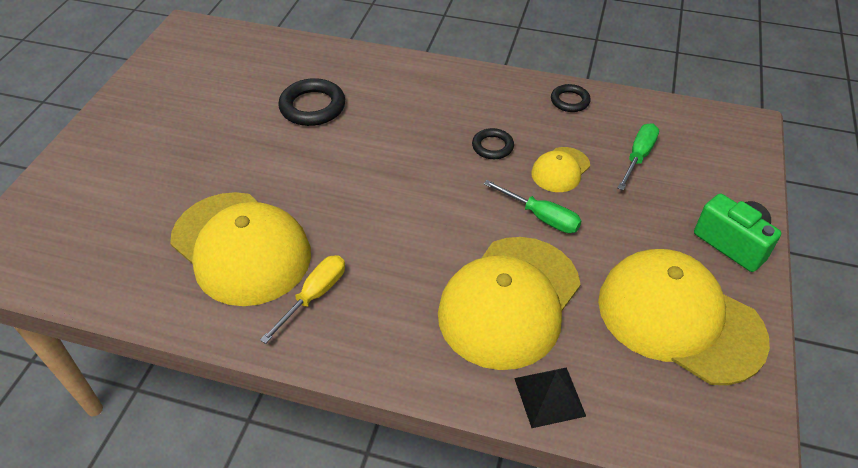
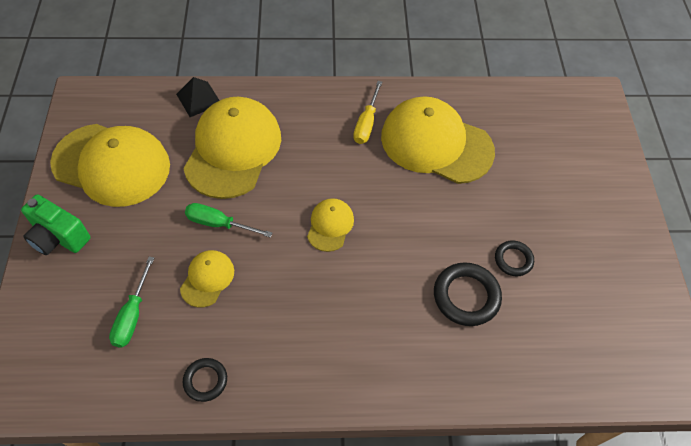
camera: 160 degrees right, 10 degrees up
(415, 189) = (330, 225): none -> yellow cap
(492, 146) = (275, 291): black ring -> black ring (513, 260)

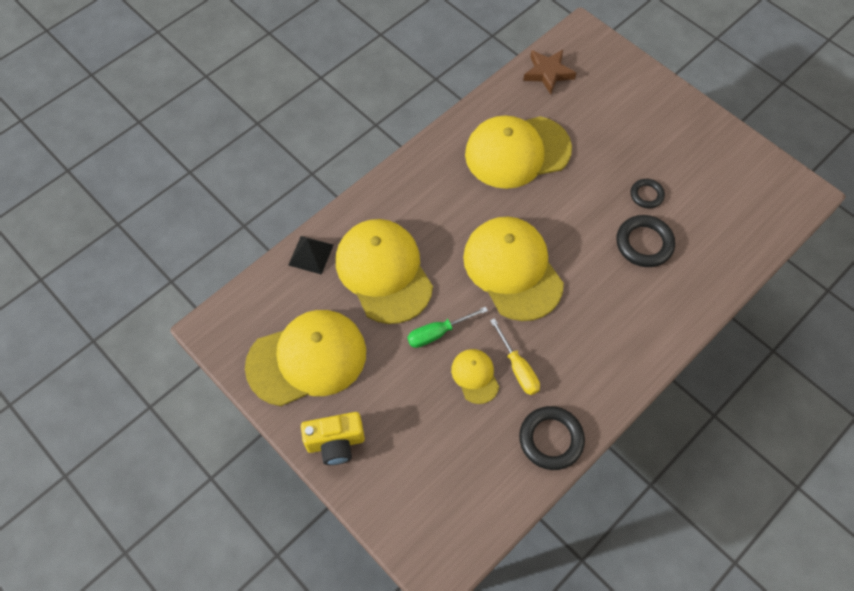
camera: 40 degrees left, 5 degrees up
(58, 237) = (335, 443): green camera -> yellow camera
(133, 315) = (455, 444): green screwdriver -> none
(205, 380) = (551, 439): black ring -> black ring, size x1.67
(330, 225) = (512, 269): yellow cap -> yellow cap, size x2.12
(366, 123) = (455, 174): yellow screwdriver -> yellow screwdriver (518, 368)
(530, 105) = (548, 73): none -> brown star

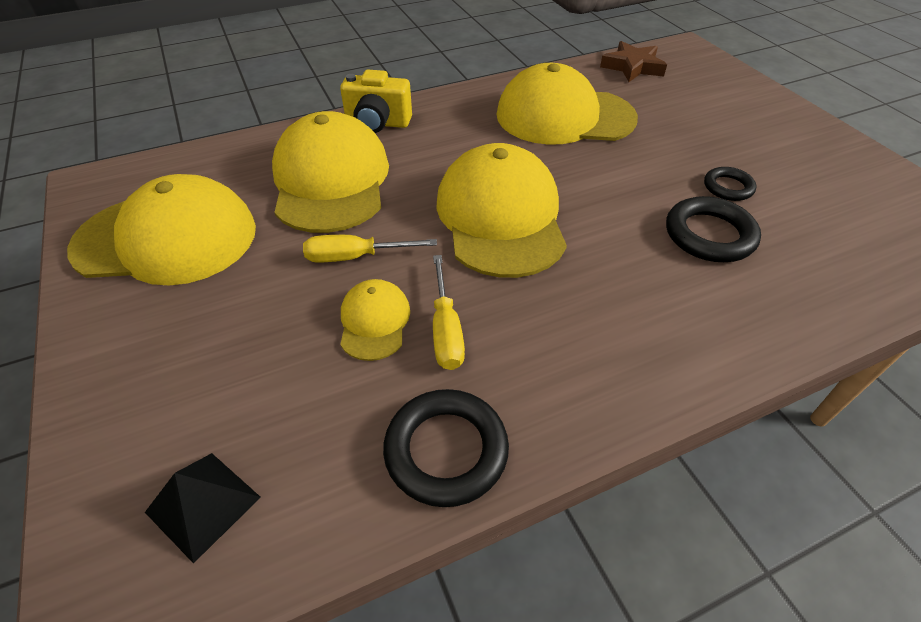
camera: 20 degrees right, 15 degrees down
(311, 255) = (259, 147): black pyramid -> black pyramid (203, 504)
(335, 443) = (114, 344): yellow camera -> yellow camera (377, 123)
(438, 333) = (355, 257): green screwdriver -> yellow screwdriver

